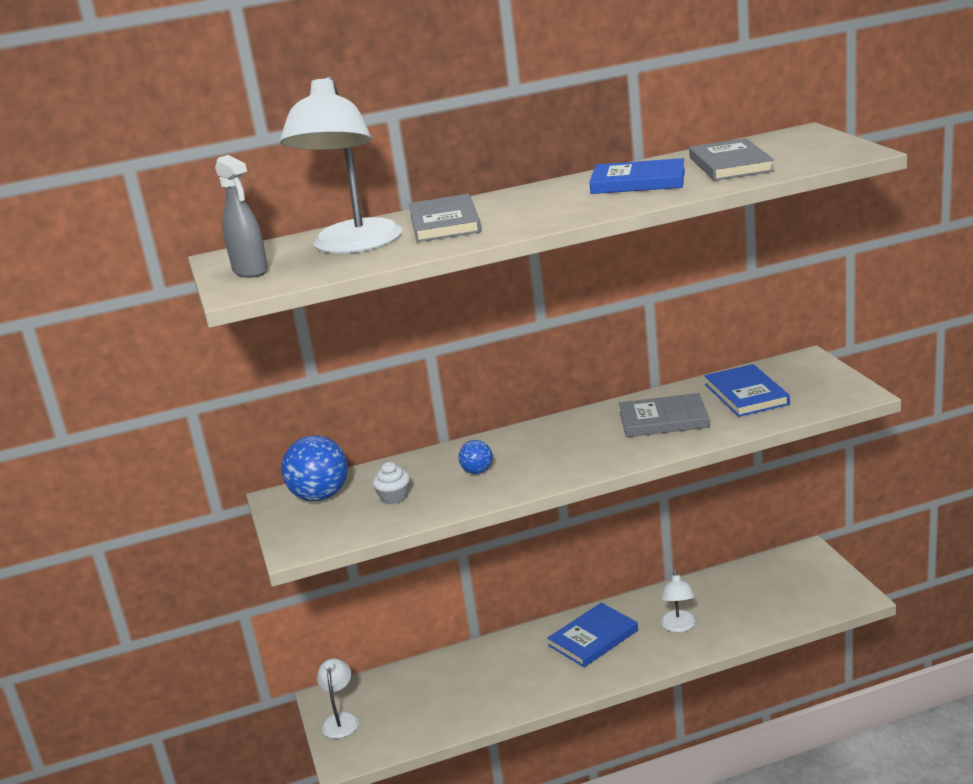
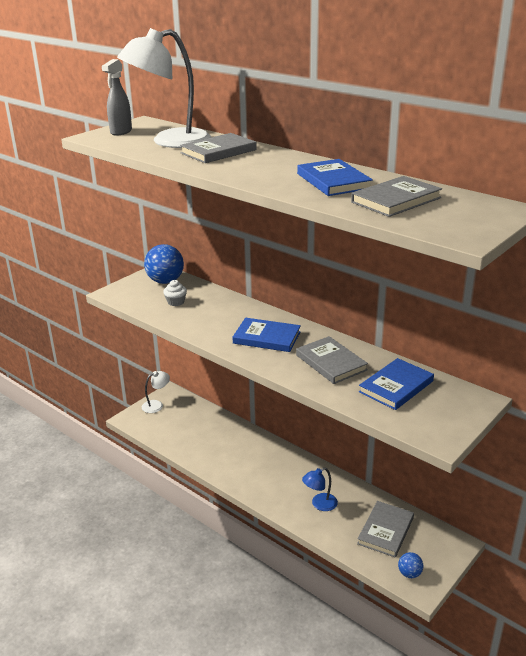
camera: 55 degrees right, 5 degrees up
(477, 471) = (219, 317): blue ball -> blue ball (409, 573)
(593, 638) = (282, 470): blue book -> blue book (267, 337)
(679, 627) = (319, 504): white lamp -> blue lamp
(757, 592) = (385, 531): none -> grey book

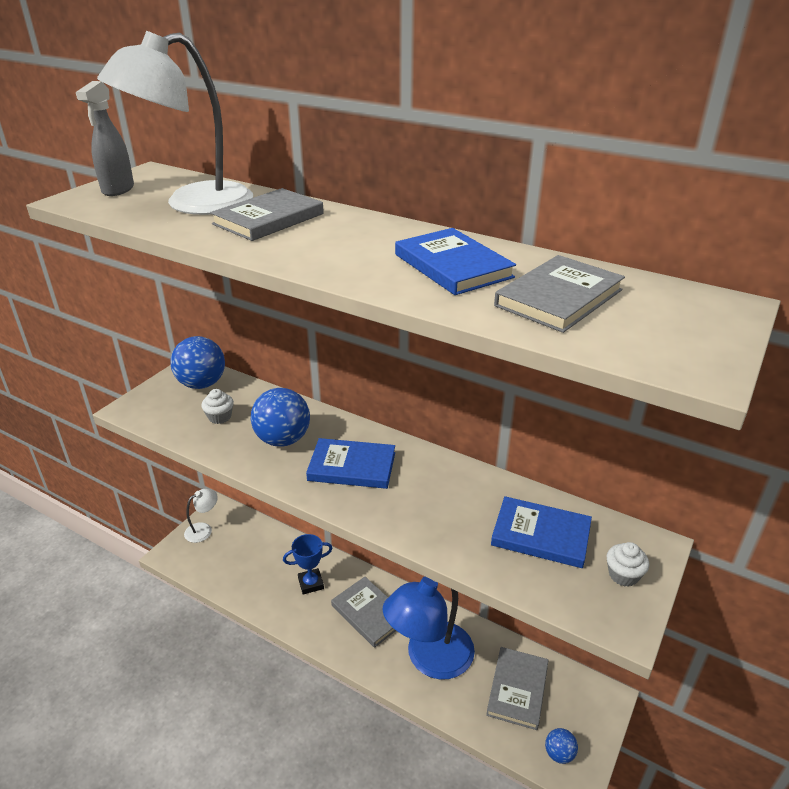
camera: 10 degrees left, 5 degrees up
(219, 318) = (283, 439): none -> blue ball
(235, 447) = (311, 583): none -> blue trophy
(319, 504) = (429, 659): blue lamp -> blue lamp, size x2.07
(331, 362) = (446, 501): grey book -> grey book (369, 613)
(396, 386) = (541, 535): blue book -> blue book turned 75 degrees clockwise
(450, 413) = (623, 575): none -> white cupcake

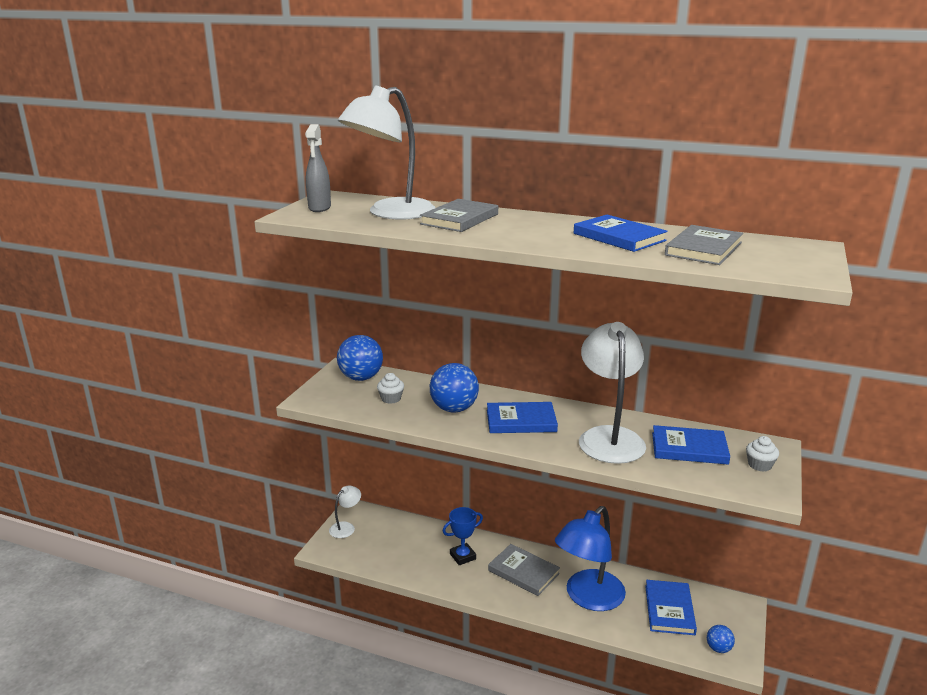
camera: 10 degrees left, 10 degrees down
(447, 504) = (609, 437): none -> white lamp
(517, 689) = (669, 609): grey book -> blue book

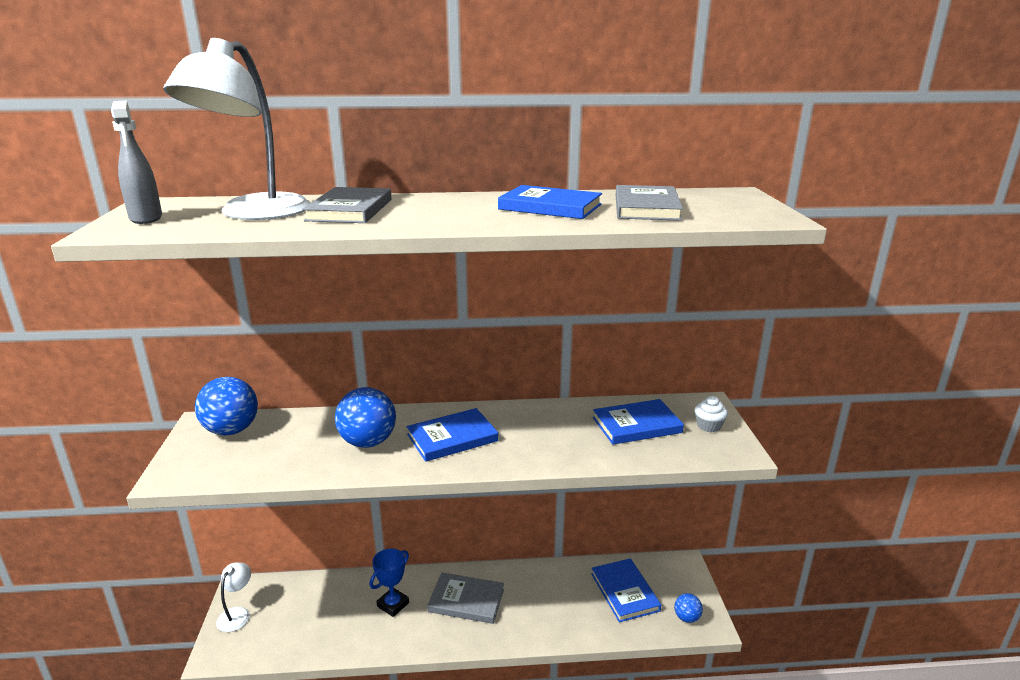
camera: 25 degrees left, 0 degrees up
(391, 399) = (283, 448): white cupcake -> none
(588, 598) = (544, 607): blue lamp -> none
(609, 437) = (554, 433): white lamp -> none

